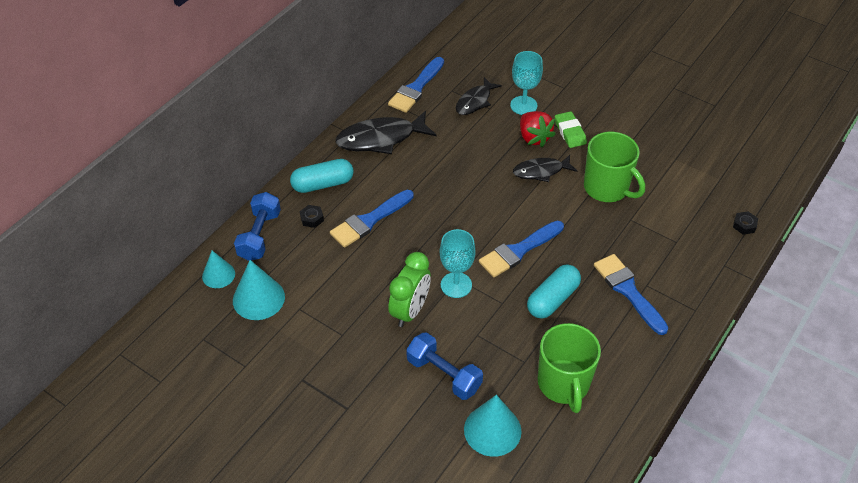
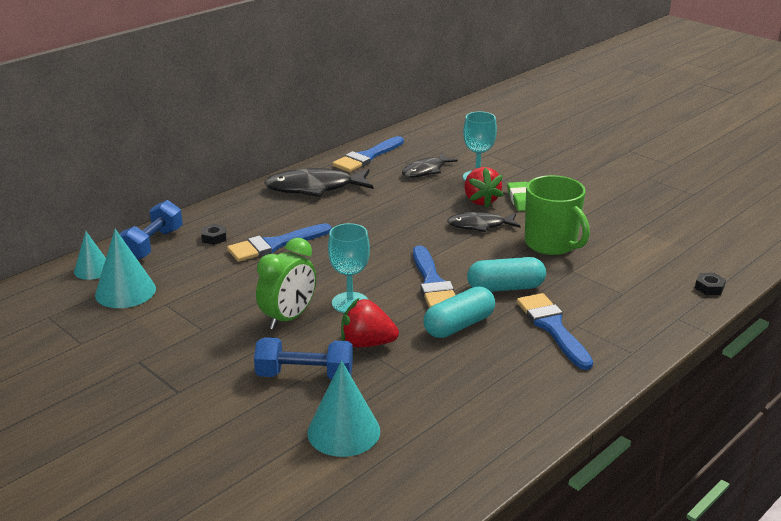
camera: 10 degrees right, 20 degrees down
(323, 184) = (238, 214): turquoise capsule -> turquoise capsule (505, 287)
(444, 374) = (305, 375): blue dumbbell -> blue dumbbell turned 45 degrees counterclockwise
(483, 331) = (367, 343): none -> red strawberry
(518, 251) = (432, 283): blue brush -> blue brush turned 75 degrees counterclockwise
(564, 384) = (447, 400): green mug -> none

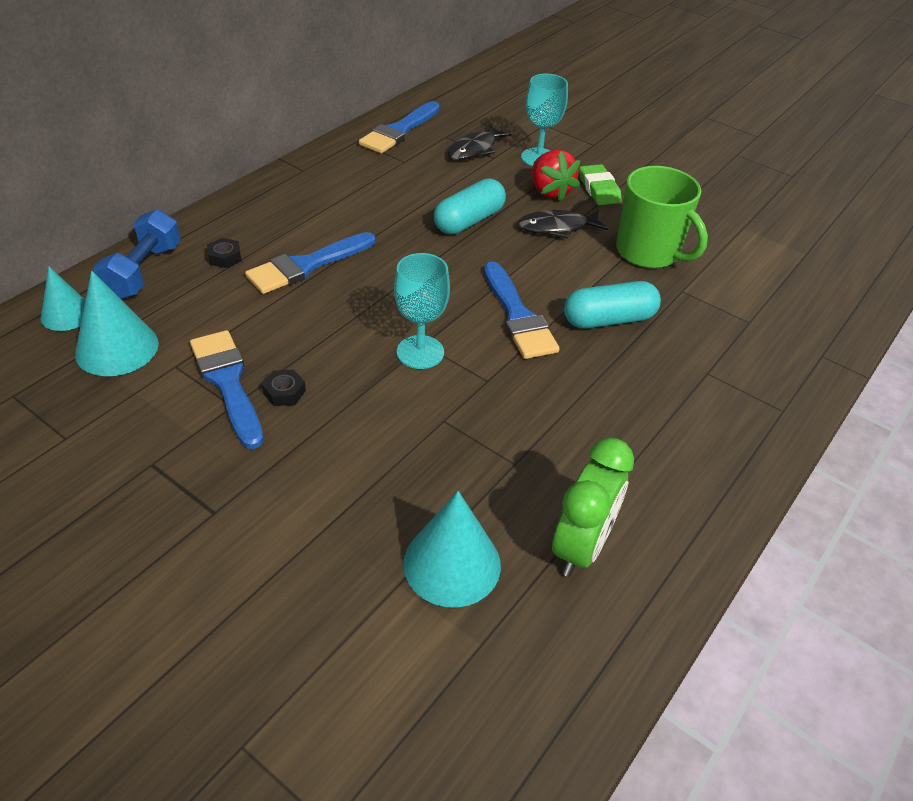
camera: 10 degrees left, 15 degrees up
(288, 318) = (344, 380): green clock -> green clock (581, 547)
(305, 375) = (383, 473): blue dumbbell -> none
(315, 188) = (342, 178): black fish -> none
(367, 343) = (454, 416): red strawberry -> none
(459, 325) = (564, 381): turquoise capsule -> turquoise capsule (469, 221)
(552, 327) = (679, 378): blue brush -> blue brush (228, 382)
(709, 288) = (846, 309): black nut -> black nut (284, 392)

